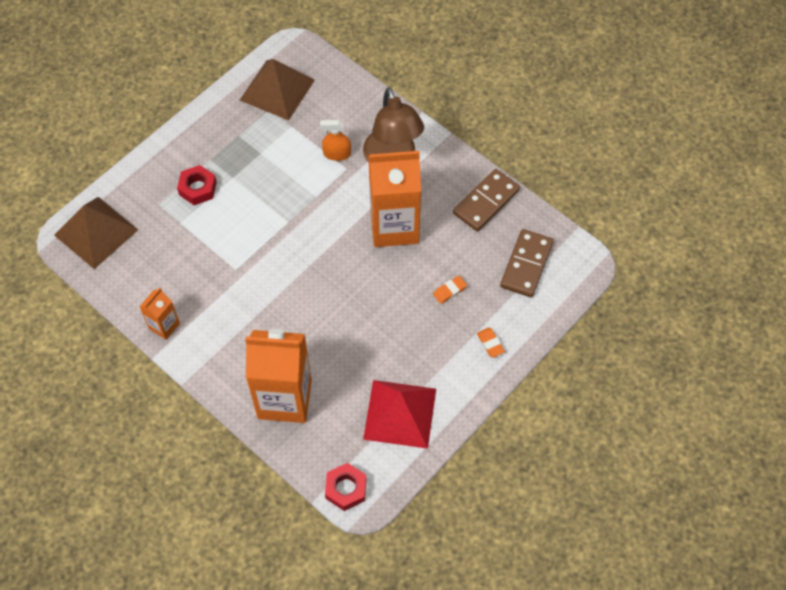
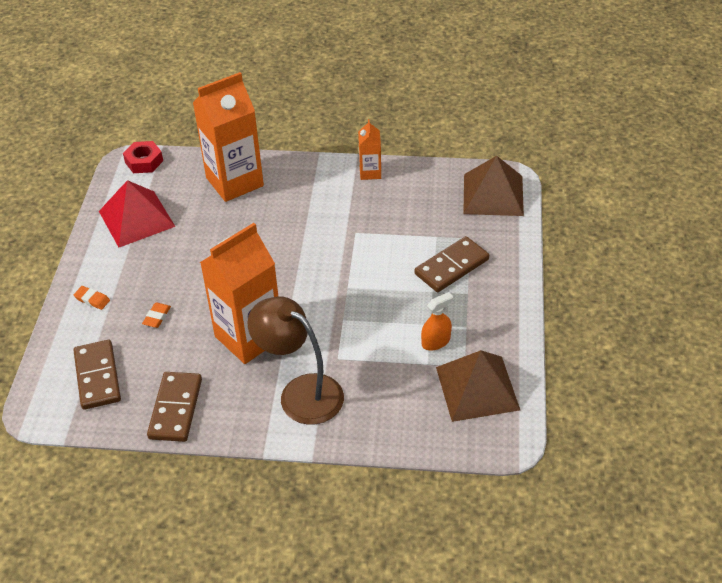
camera: 145 degrees right, 15 degrees down
(198, 188) = (451, 267): red nut -> brown domino
(337, 154) = (359, 365): orange spray bottle -> orange spray bottle (436, 341)

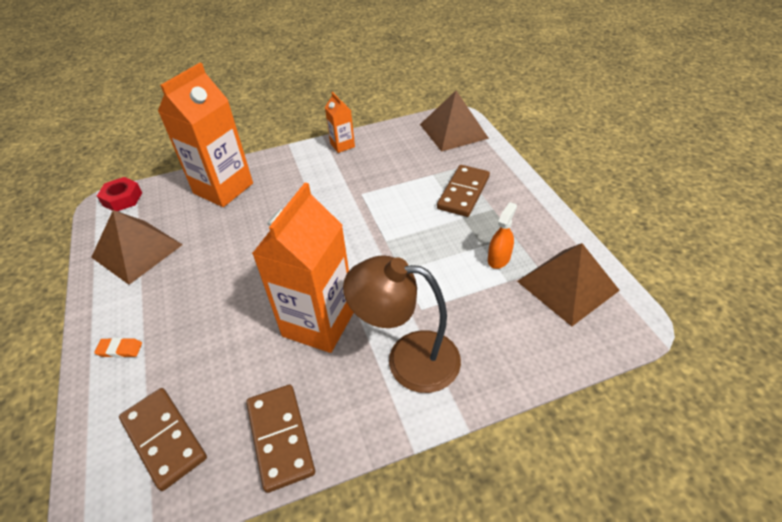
camera: 25 degrees left, 0 degrees up
(136, 218) = (137, 250): red pyramid -> brown pyramid
(157, 317) = (206, 340): orange eraser -> none

